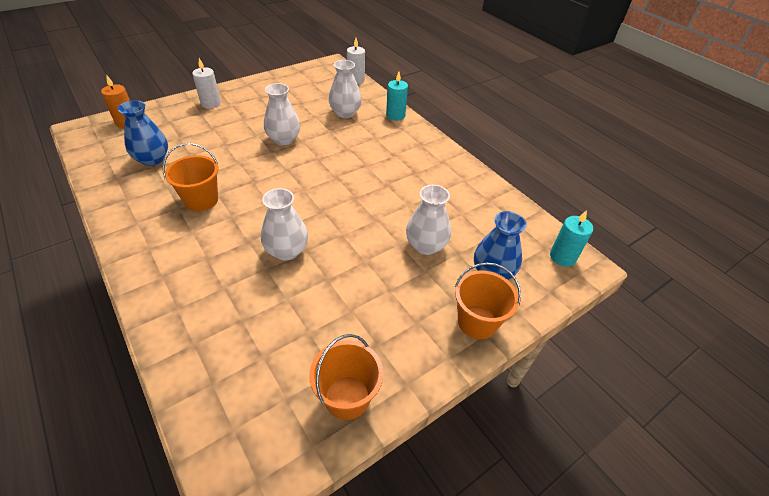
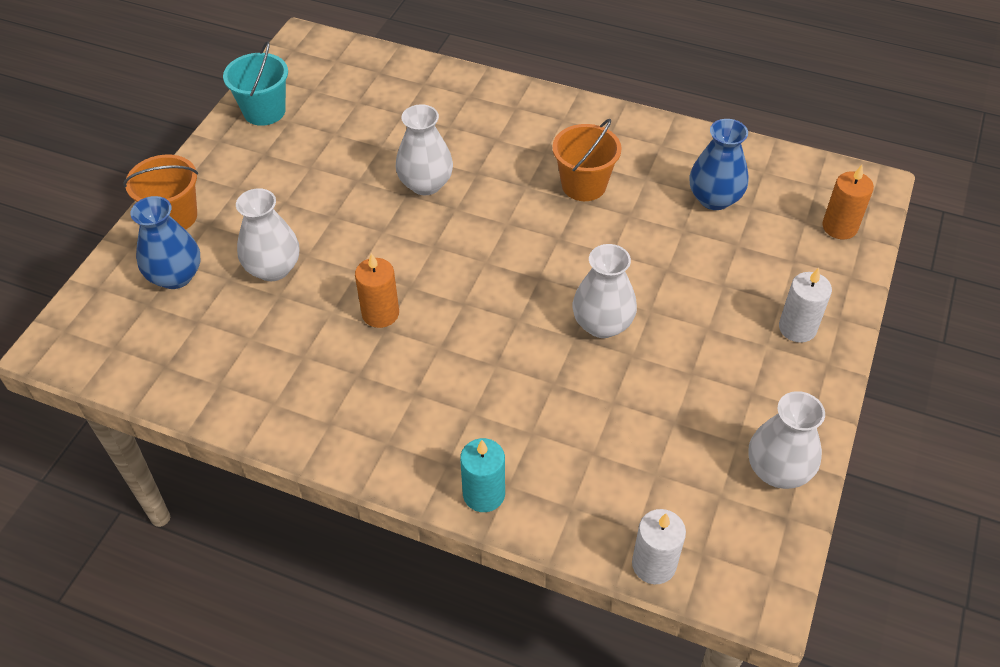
camera: 150 degrees right, 5 degrees up
(345, 113) = (574, 443): white vase -> white vase (778, 470)
(347, 397) = (264, 111): orange bucket -> turquoise bucket
(382, 192) = (380, 314): none -> orange candle
(562, 257) = (87, 343): turquoise candle -> none

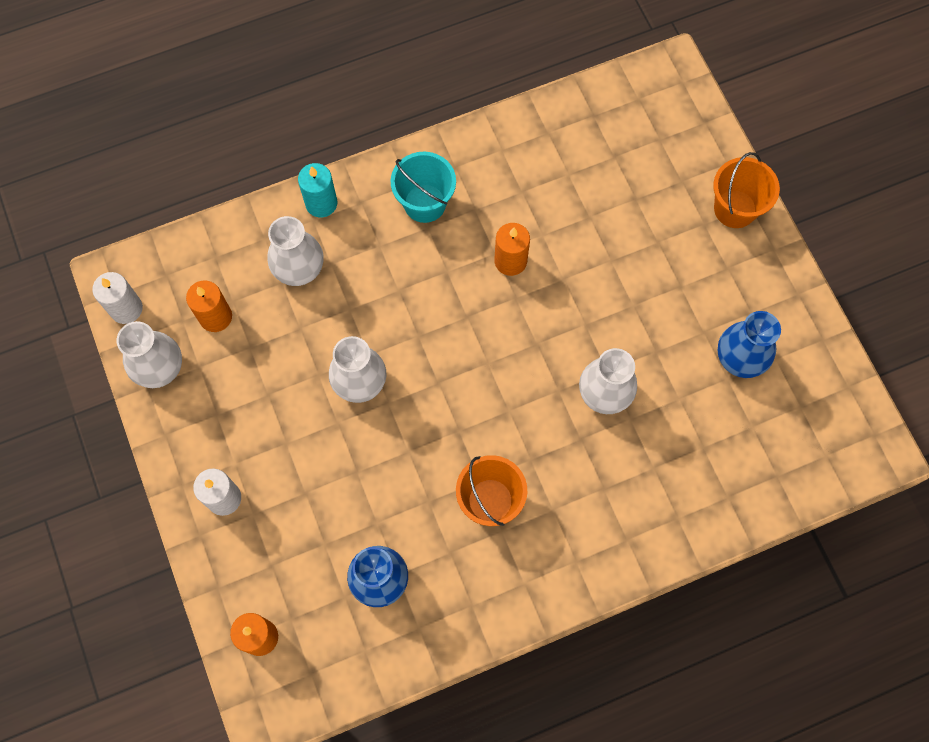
camera: 135 degrees right, 20 degrees up
(175, 276) = (670, 171): blue vase -> blue vase (740, 358)
(264, 111) = (805, 351): turquoise bucket -> turquoise bucket (425, 203)
(273, 268) = (618, 231): white vase -> white vase (299, 268)
(654, 564) = (188, 245): white candle -> white candle (126, 309)
(684, 473) = (215, 317): none -> orange candle

